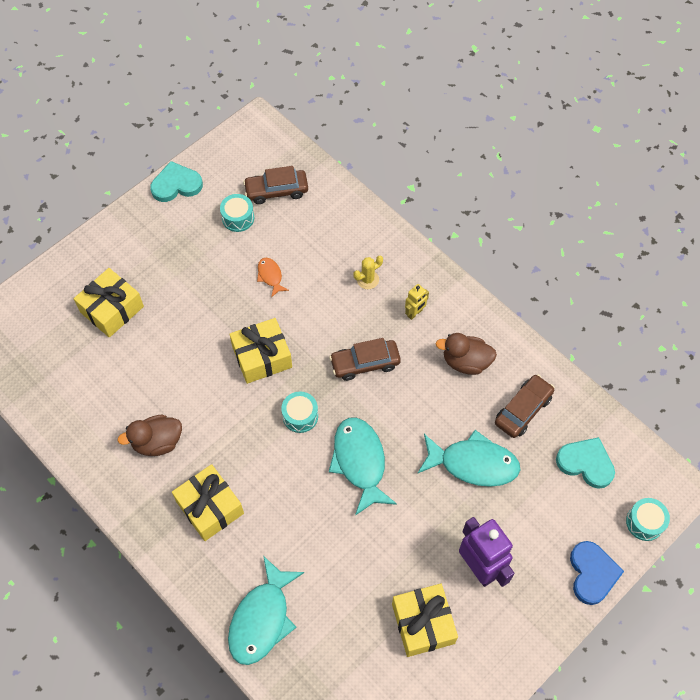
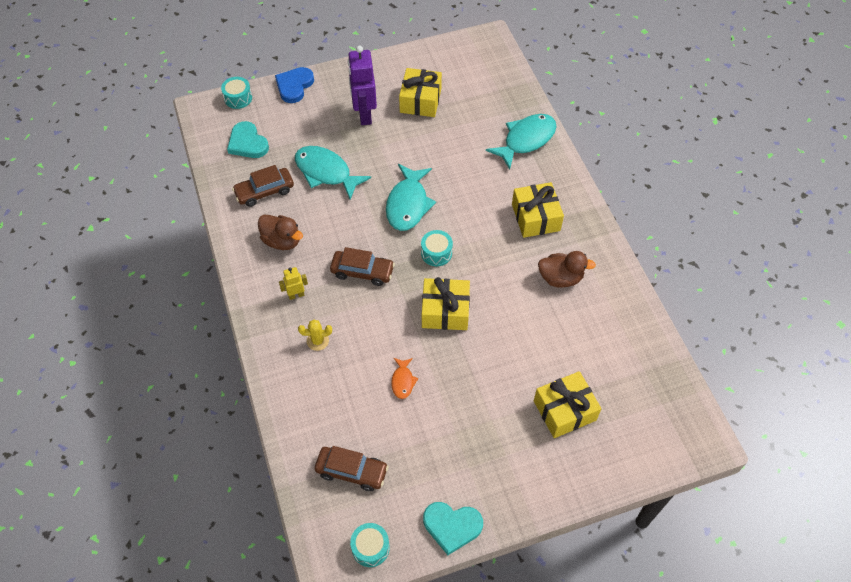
camera: 155 degrees left, 5 degrees down
(238, 218) = (405, 457): turquoise drum -> turquoise drum (370, 548)

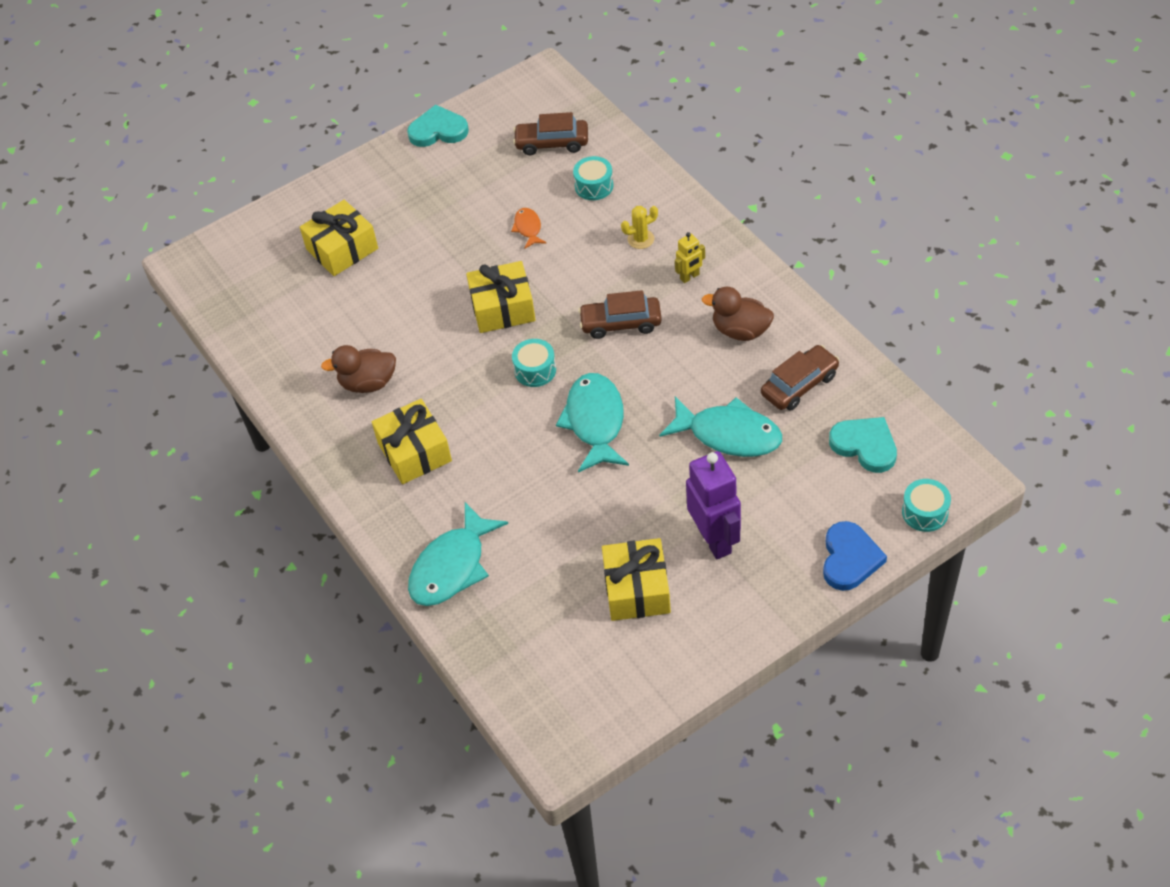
camera: 170 degrees right, 5 degrees down
(370, 548) = (511, 97): turquoise drum -> turquoise drum (594, 186)

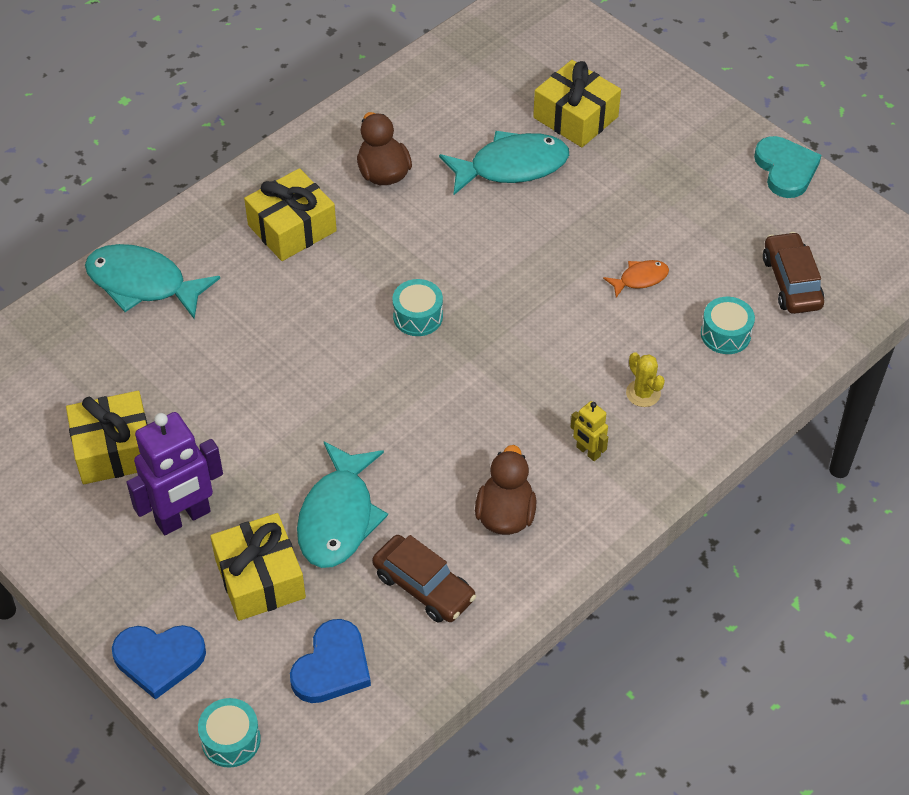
camera: 75 degrees right, 0 degrees up
(503, 308) = (508, 273): yellow gift -> yellow gift (260, 578)
(595, 422) = (347, 383): turquoise fish -> turquoise fish (511, 166)
(621, 323) = (500, 389): brown car -> none
(865, 445) = (332, 666): turquoise heart -> blue heart

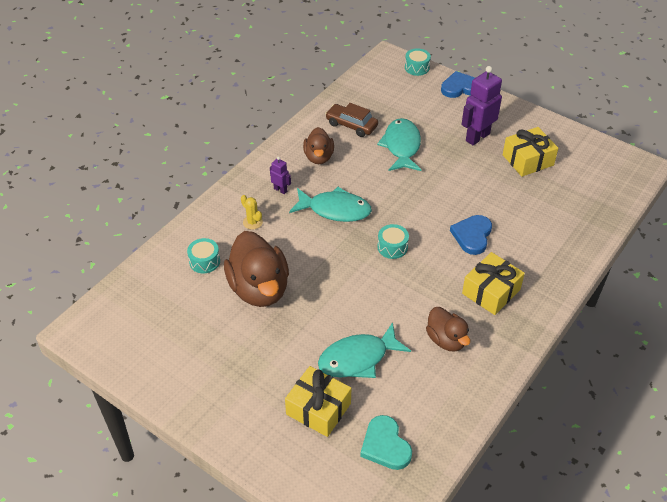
camera: 170 degrees right, 5 degrees down
(143, 283) = (564, 244): turquoise fish -> turquoise fish (335, 210)
(260, 578) = (429, 119): yellow gift -> none
(332, 666) = (383, 94): blue heart -> blue heart (472, 236)
(588, 452) = (280, 190): yellow robot -> purple robot
(640, 279) = (259, 289): orange fish -> brown duck
(785, 169) = (158, 385): turquoise heart -> turquoise heart (385, 445)
(791, 282) = (161, 300): brown car -> none

